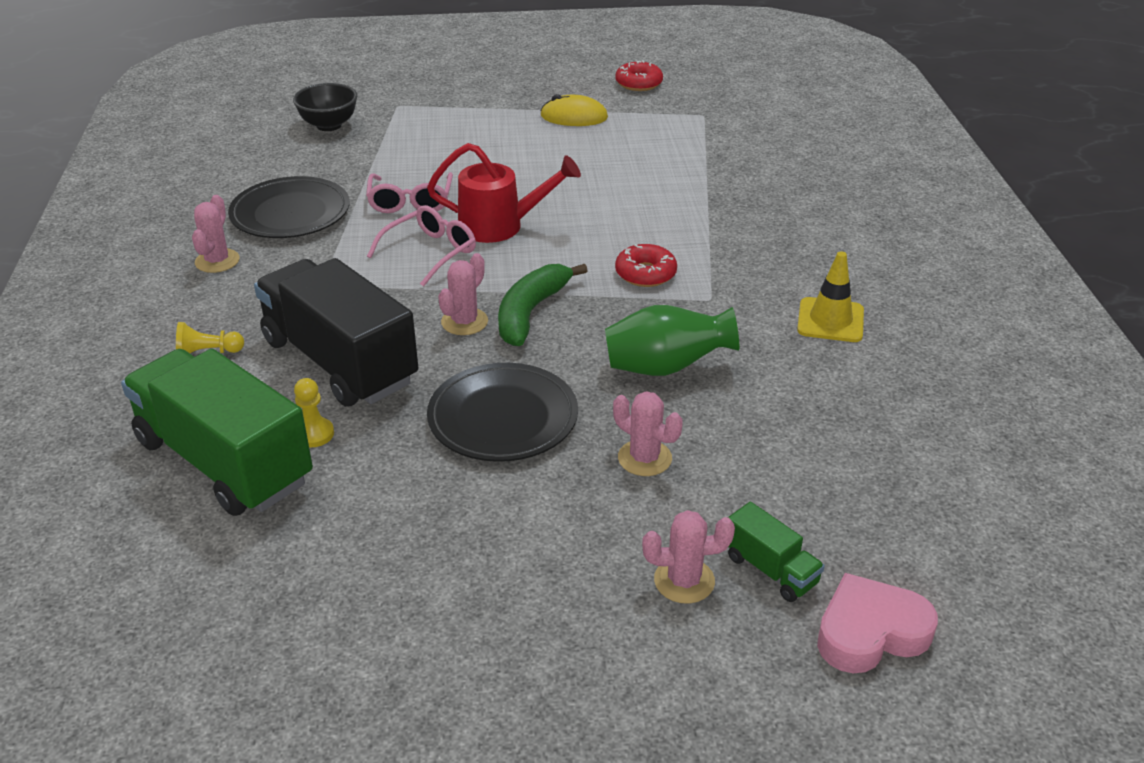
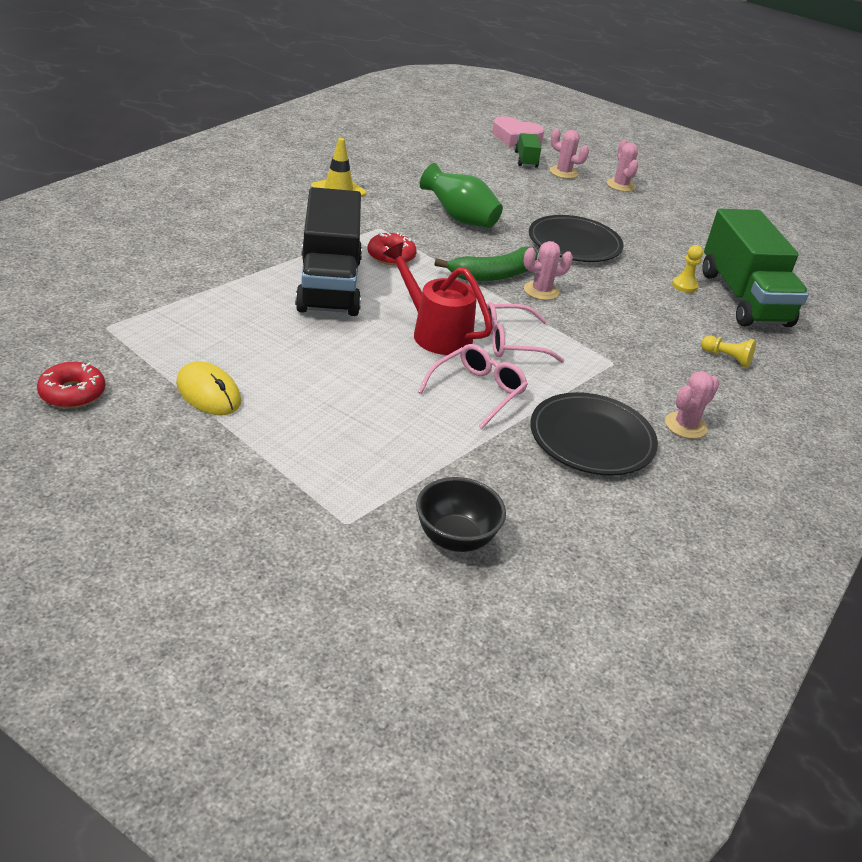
camera: 145 degrees left, 0 degrees up
(339, 362) = (642, 310): black truck -> black truck (329, 284)
(644, 458) = (525, 201): pink cactus -> pink cactus (620, 185)

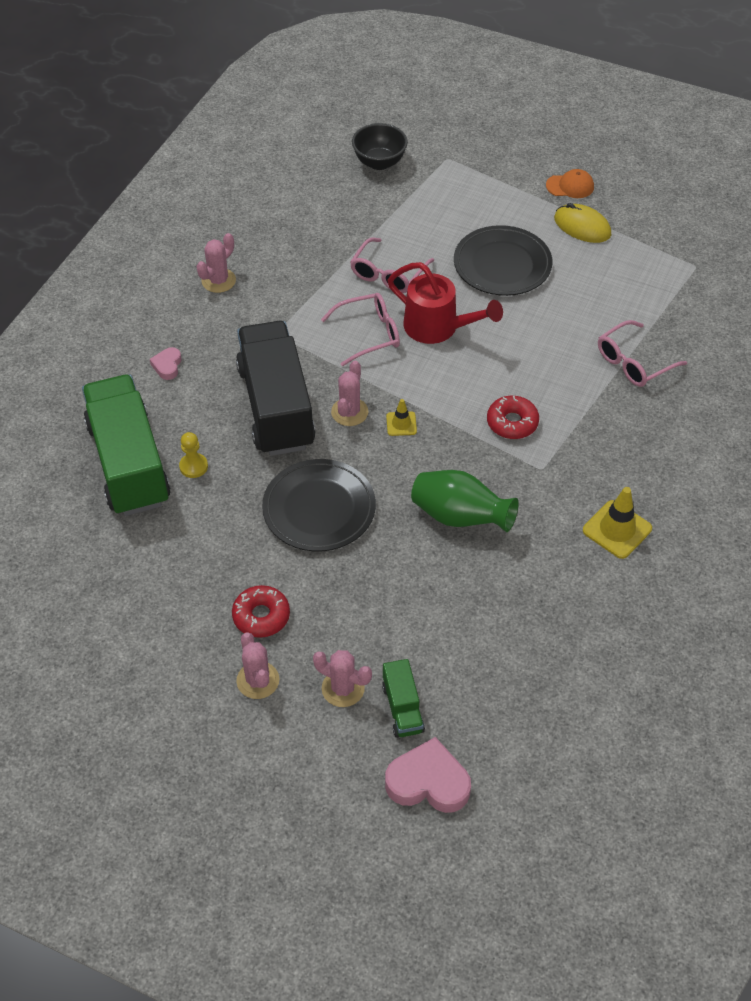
camera: 175 degrees right, 15 degrees up
(72, 393) = (669, 205): red donut -> red donut (261, 616)
(187, 444) = (570, 186): none -> orange cap
(247, 269) = (633, 362): none -> pink glasses
(329, 284) = (552, 363): black truck -> black truck (276, 407)
(494, 275) = (401, 424): green banana -> yellow traffic cone
(541, 291) = (349, 412): pink cactus -> pink cactus turned 45 degrees counterclockwise
(591, 439) = (295, 252): black plate -> black plate (502, 265)
(727, 358) = (167, 366): yellow pawn -> pink heart

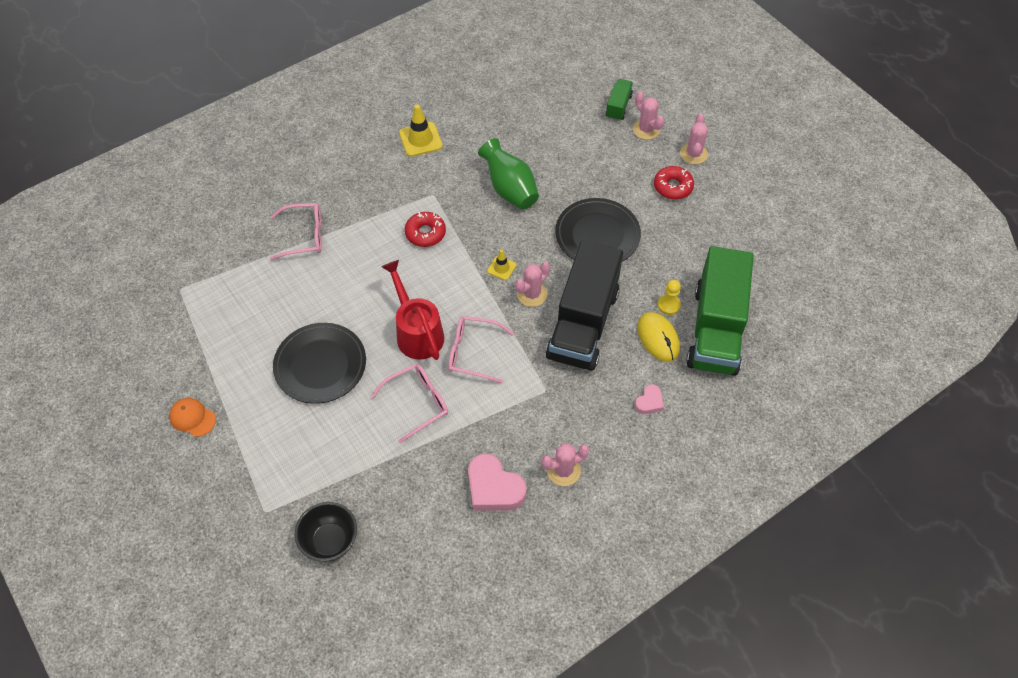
camera: 150 degrees left, 5 degrees up
(428, 782) = (627, 70): pink heart -> pink heart (494, 488)
(582, 226) = (224, 370): yellow mouse -> yellow mouse (658, 338)

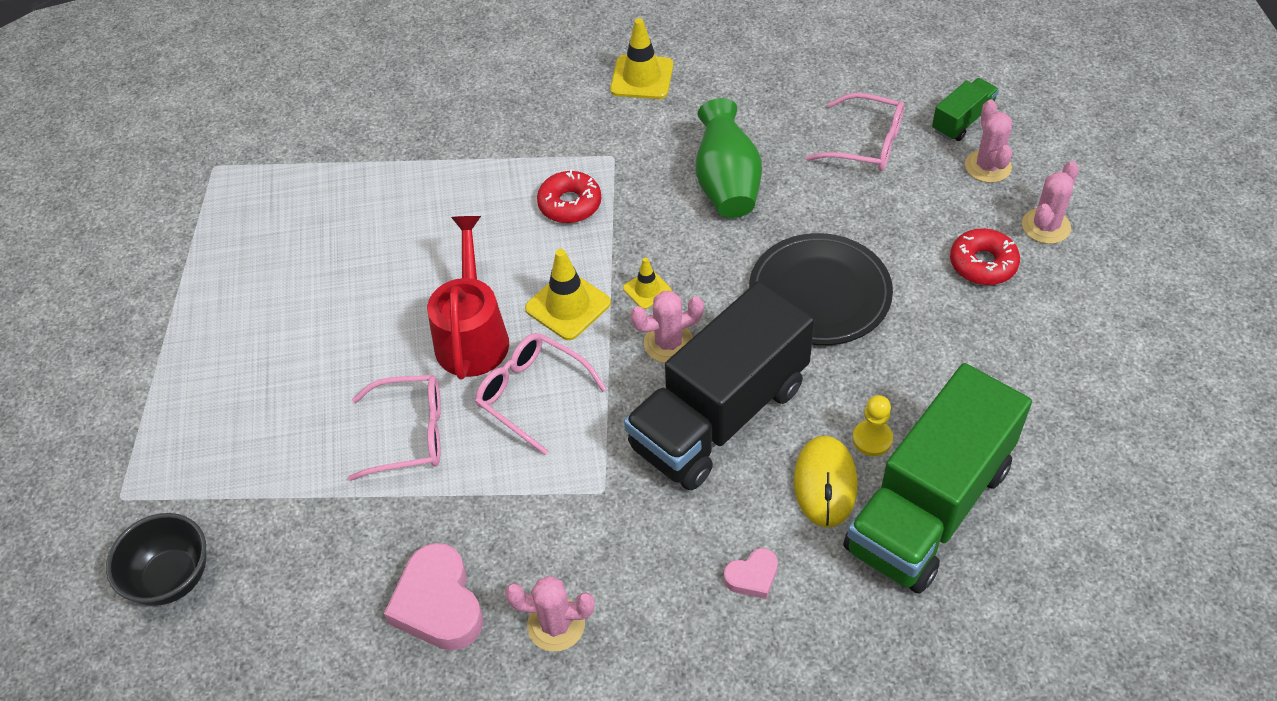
camera: 30 degrees right, 5 degrees down
(192, 418) = (118, 335): orange cap -> none
(304, 236) = (408, 153): pink glasses -> pink glasses (866, 143)
(320, 365) = (318, 330): black plate -> none
(462, 294) = (568, 306): none -> yellow traffic cone

